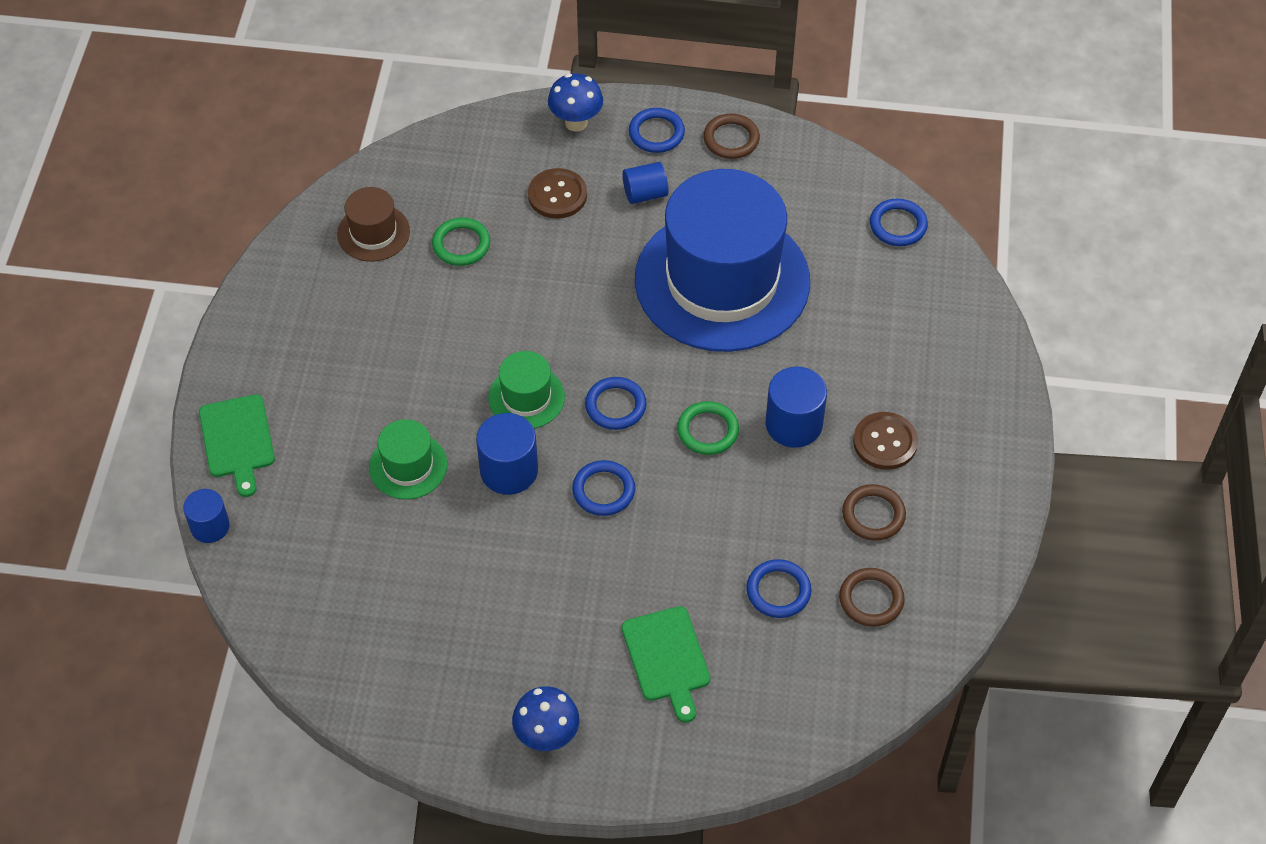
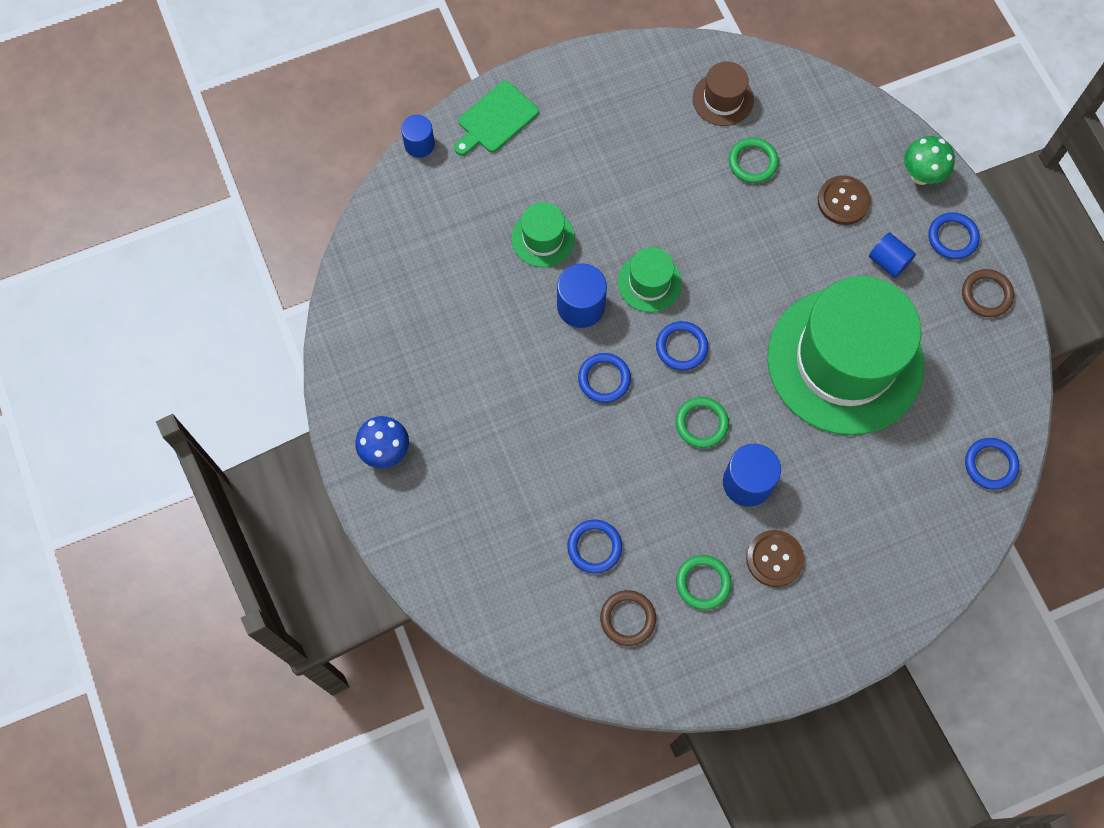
camera: 60 degrees right, 15 degrees up
(576, 122) = (921, 175): blue mushroom -> green mushroom
(667, 658) = (492, 498): green cutting board -> none
(722, 280) = (845, 361): blue hat -> green hat
(873, 515) = (703, 583): brown ring -> green ring

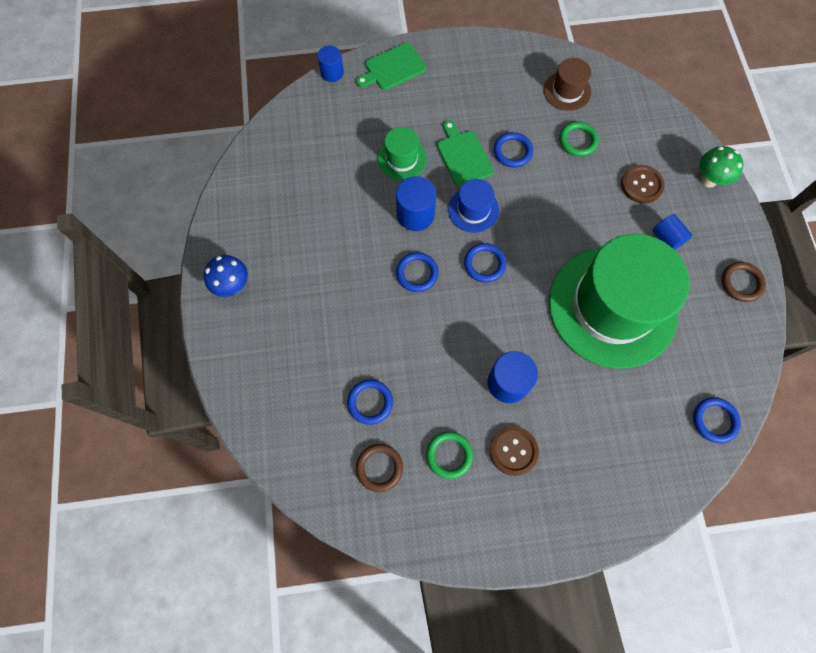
camera: 15 degrees right, 0 degrees up
(618, 216) = (463, 156): none -> green cutting board
(649, 282) = (473, 210): green hat -> blue hat
(701, 423) = (484, 326): green ring -> none
(952, 237) = (723, 232): blue ring -> blue ring (512, 151)

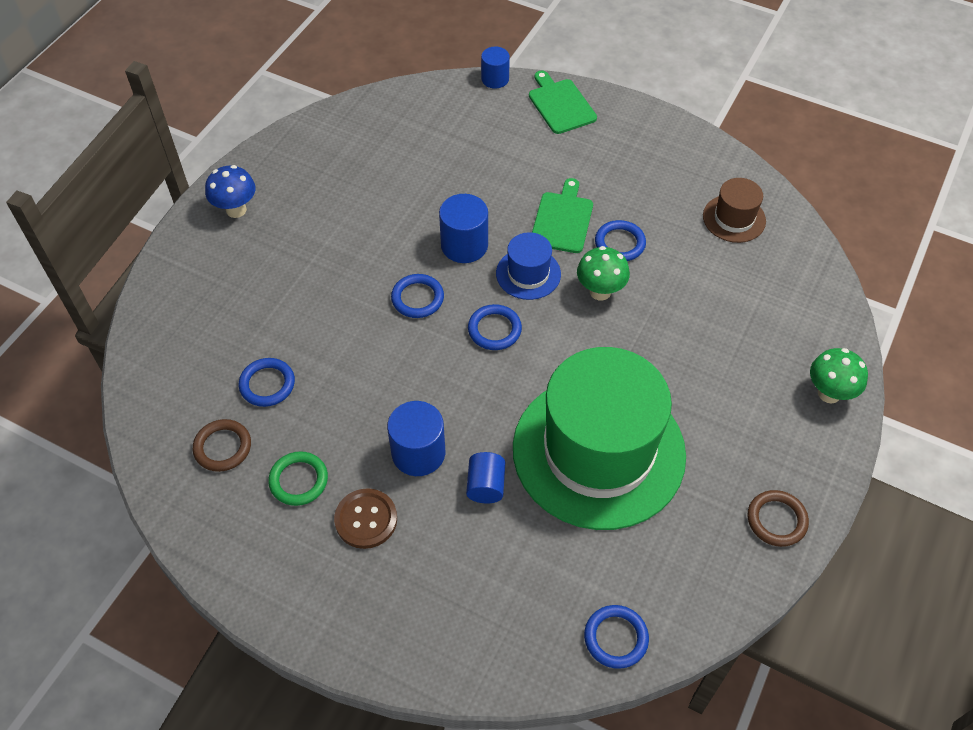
camera: 35 degrees right, 15 degrees down
(393, 68) = (560, 104): green cutting board -> green cutting board turned 60 degrees clockwise
(402, 158) = (496, 188): green hat -> none
(527, 194) = (600, 292): none -> green mushroom
(578, 141) = (703, 271): green ring -> none
(641, 185) = (741, 353): brown button -> none
(666, 238) = (723, 422): blue cylinder -> blue cylinder (486, 486)

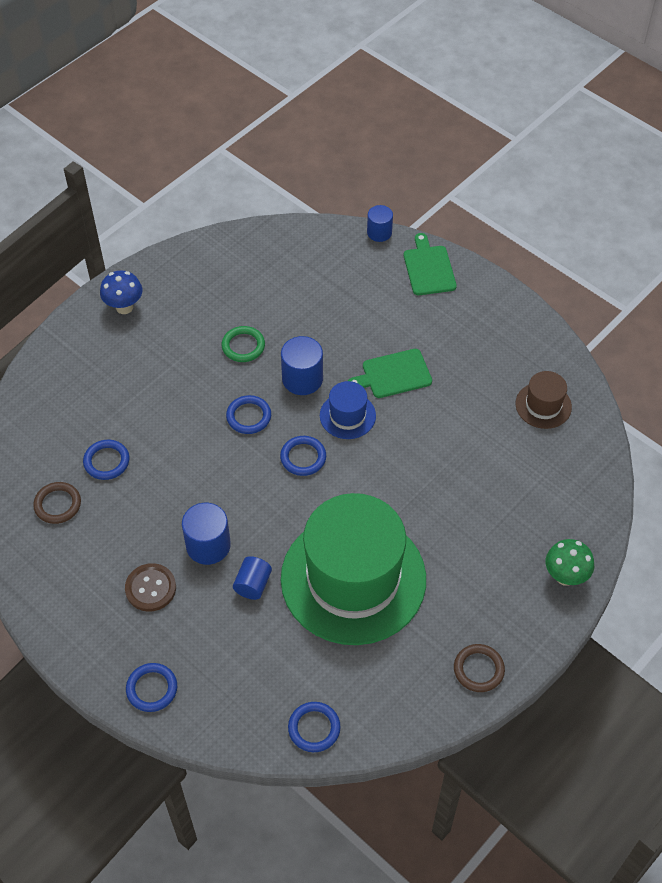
camera: 15 degrees right, 0 degrees up
(298, 480) = (108, 545): green ring -> green ring (243, 346)
(562, 220) = (393, 374): green cutting board -> green cutting board turned 135 degrees counterclockwise
(600, 292) = (403, 445): green mushroom -> none
(620, 243) = (435, 406): blue ring -> blue ring (152, 689)

